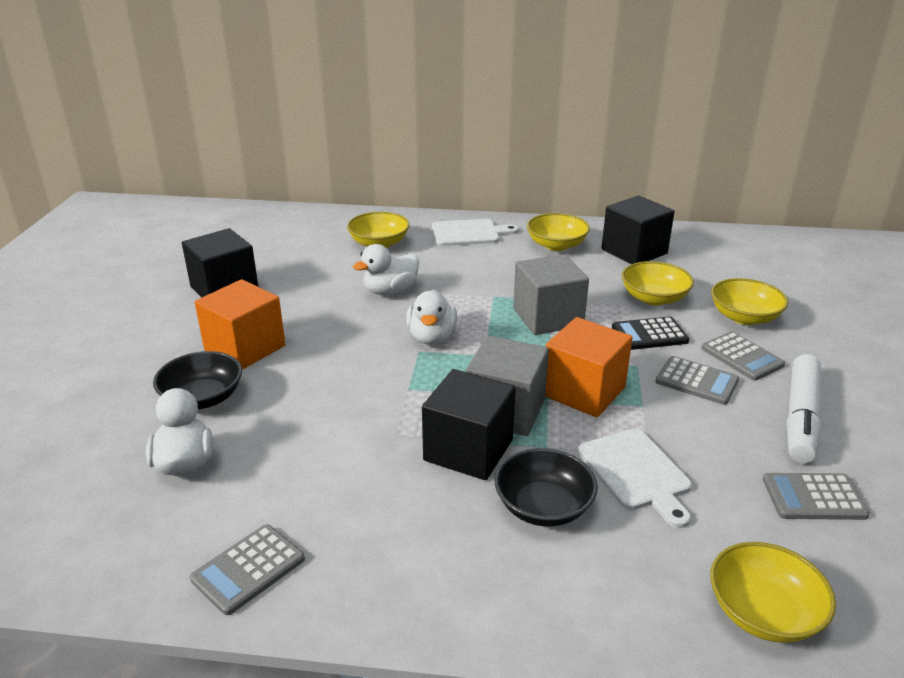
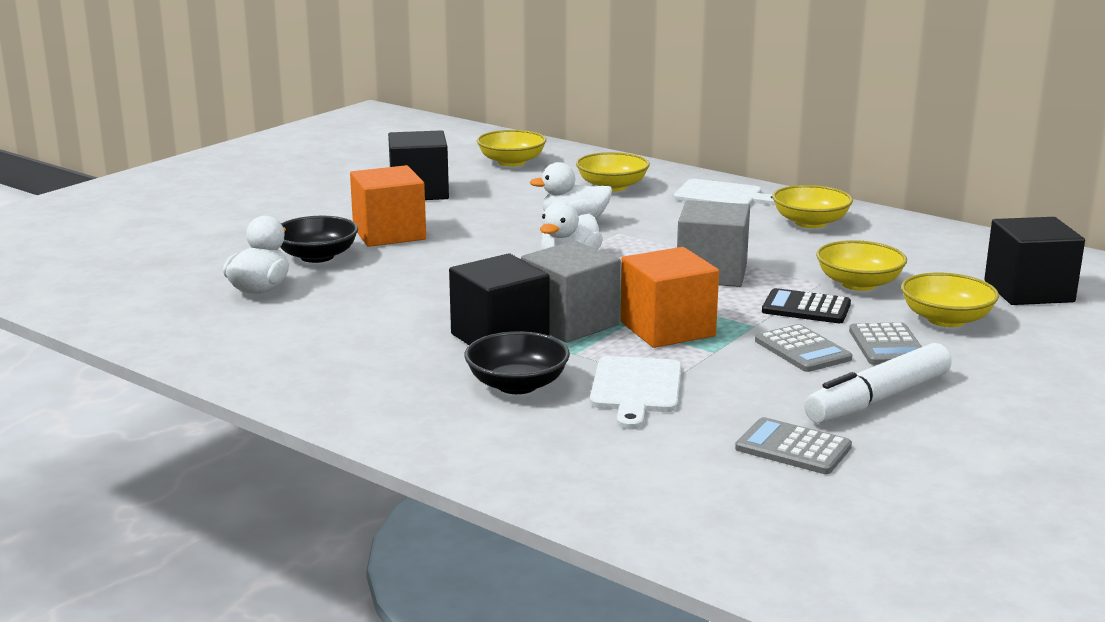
camera: 30 degrees right, 10 degrees down
(248, 569) = (240, 354): grey calculator -> none
(634, 251) = (898, 244): black cube -> black cube (1028, 291)
(763, 612) = (621, 490): yellow bowl -> yellow bowl (511, 162)

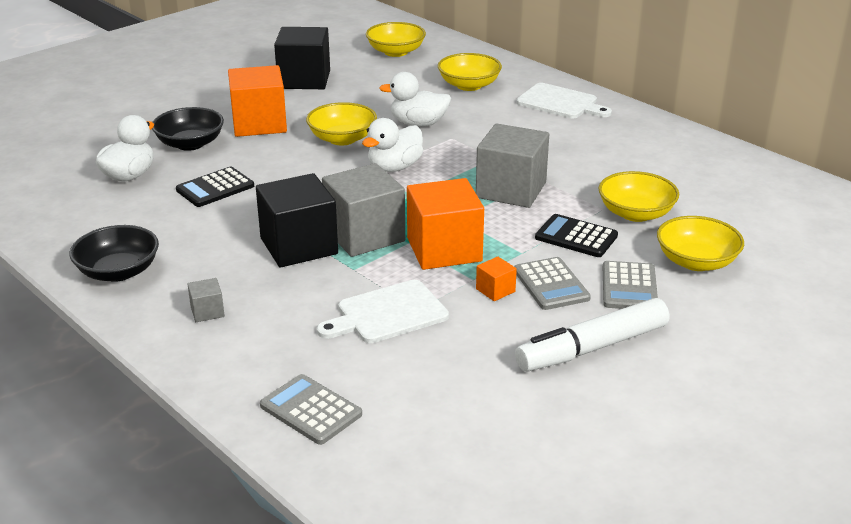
camera: 10 degrees right, 10 degrees up
(371, 294) = (215, 188): none -> black calculator
(427, 403) = (207, 312): none -> grey cube
(517, 385) = (290, 299): black bowl -> black bowl (118, 272)
(636, 389) = (387, 314): white cutting board -> white cutting board turned 45 degrees clockwise
(744, 359) = (495, 290): none -> orange cube
(793, 448) = (492, 395): grey calculator -> grey calculator (311, 410)
(810, 223) = (624, 139): yellow bowl -> yellow bowl (342, 139)
(1028, 291) = (788, 236): black cube -> none

